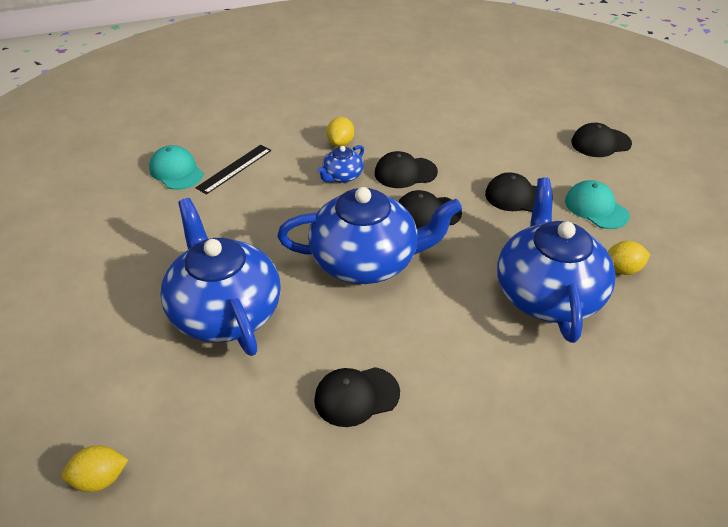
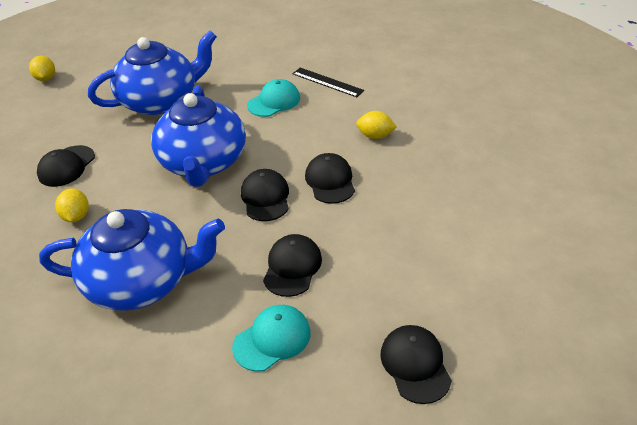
camera: 90 degrees right, 0 degrees up
(176, 171) = (321, 56): turquoise cap -> turquoise cap (274, 101)
(342, 176) = (321, 141): blue teapot -> none
(356, 396) = (66, 166): black cap -> black cap turned 135 degrees counterclockwise
(622, 269) = (165, 349): yellow lemon -> yellow lemon (76, 216)

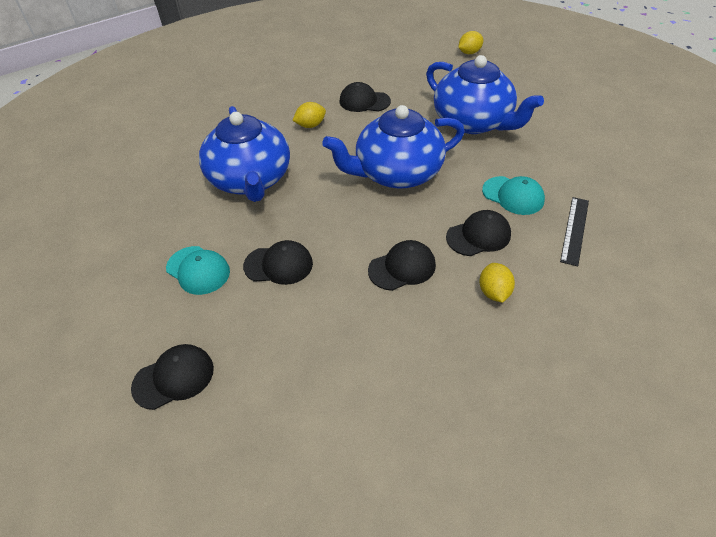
camera: 75 degrees right, 5 degrees up
(265, 197) = (363, 225): black cap -> black cap (478, 236)

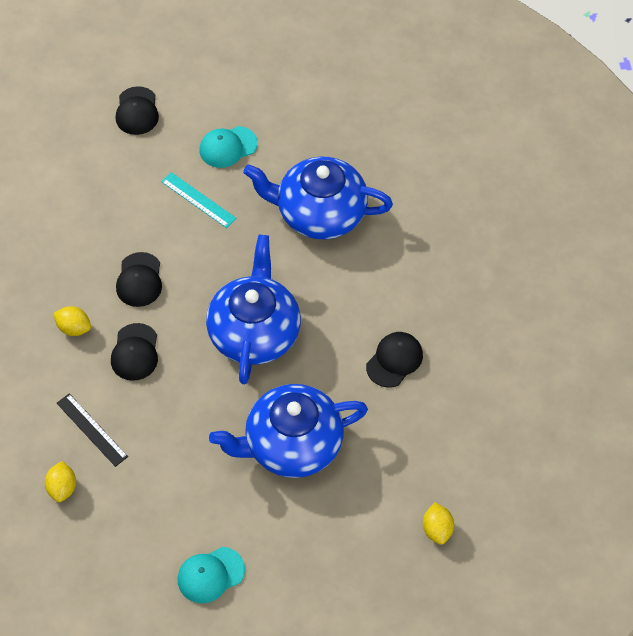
camera: 115 degrees right, 10 degrees up
(278, 265) = (198, 200): black cap -> turquoise ruler
(310, 125) = (378, 292): yellow lemon -> yellow lemon (62, 488)
(513, 195) = (162, 409): turquoise cap -> turquoise cap (210, 575)

